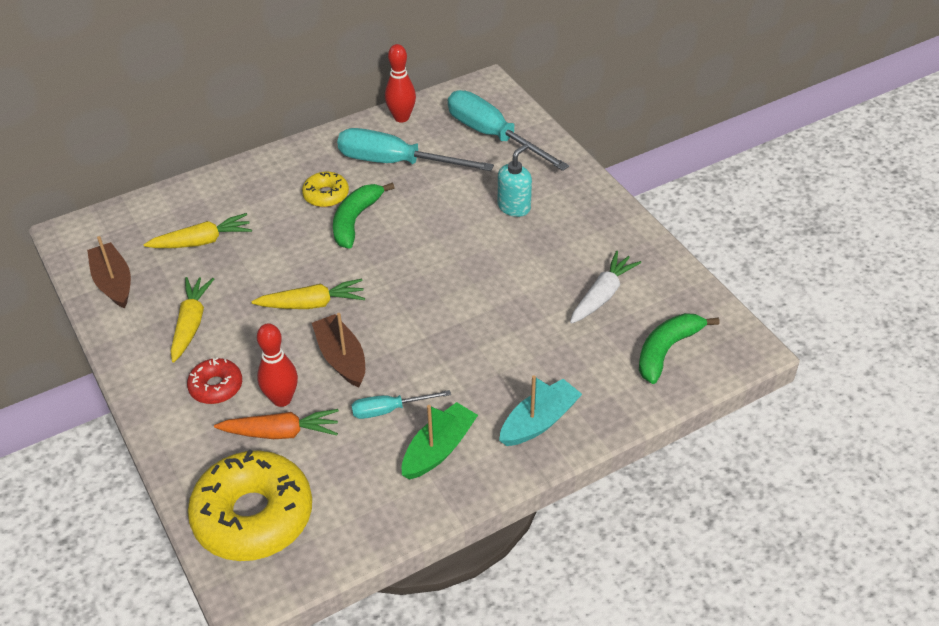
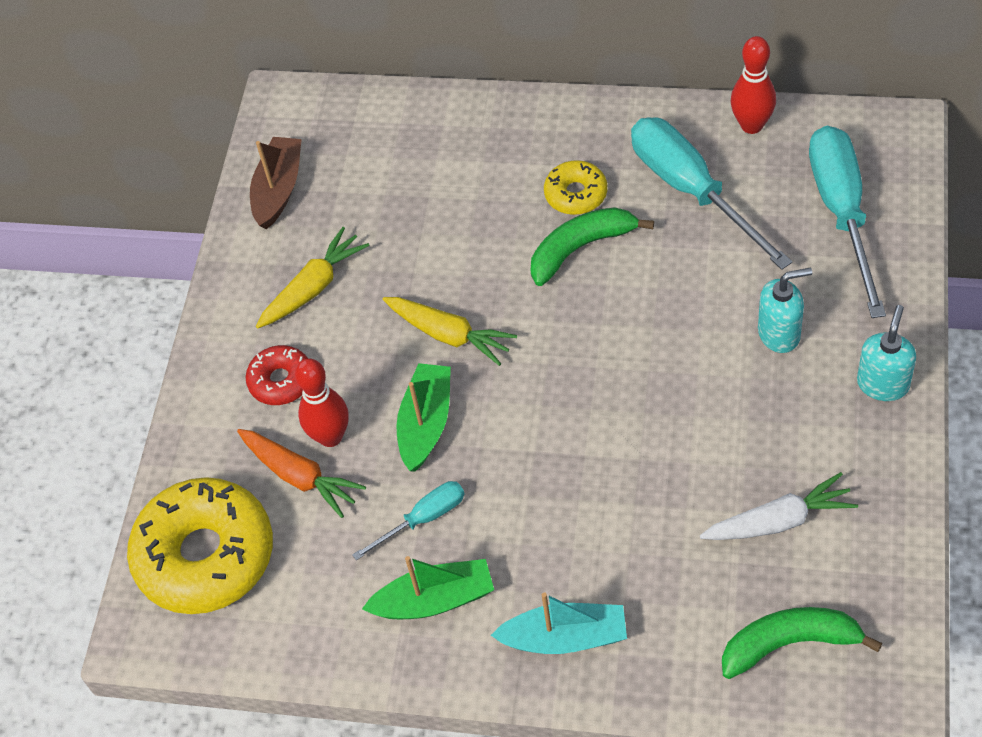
camera: 45 degrees right, 10 degrees up
(202, 241) = (400, 185): yellow carrot -> none
(341, 358) = (426, 423): brown boat -> green boat
(389, 410) = (423, 519): turquoise screwdriver -> turquoise screwdriver turned 120 degrees clockwise
(593, 203) = (883, 384): none -> turquoise soap dispenser

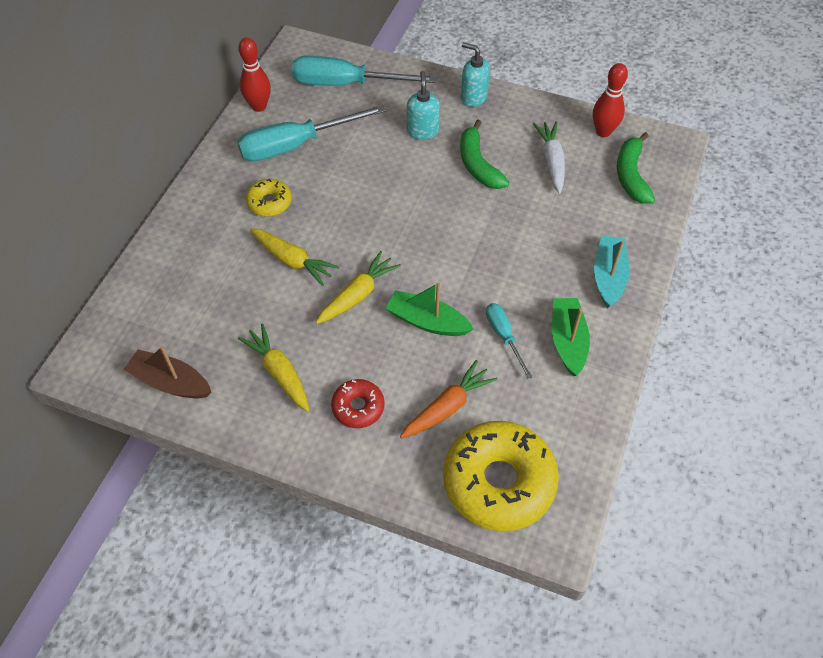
camera: 85 degrees left, 0 degrees up
(330, 436) = (419, 382): red bowling pin -> red bowling pin (603, 131)
(485, 249) = (292, 261): none -> yellow carrot
(580, 248) = (316, 209): green banana -> green banana (478, 164)

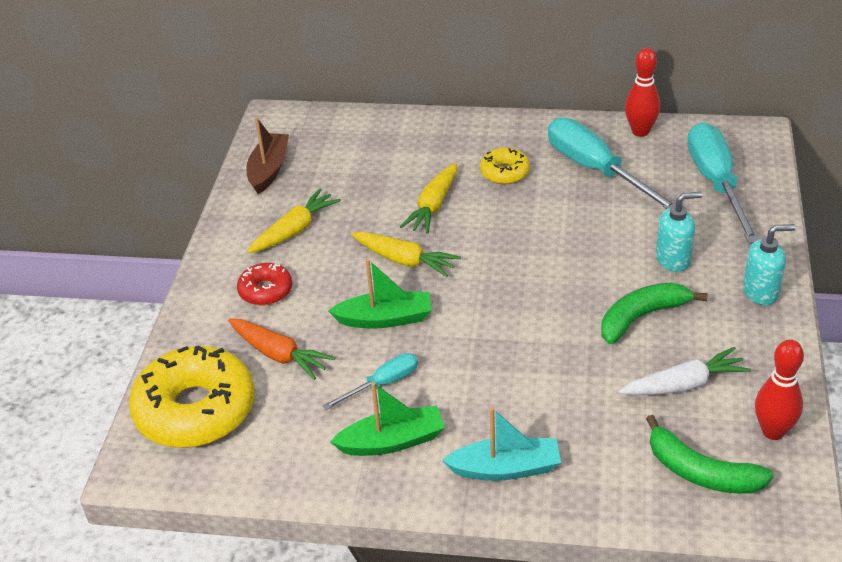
camera: 80 degrees right, 15 degrees down
(427, 321) = (385, 319): green boat -> green boat turned 75 degrees clockwise
(473, 97) = (761, 292): turquoise soap dispenser -> turquoise soap dispenser turned 60 degrees clockwise
(631, 175) = (701, 472): green banana -> green banana turned 135 degrees counterclockwise

